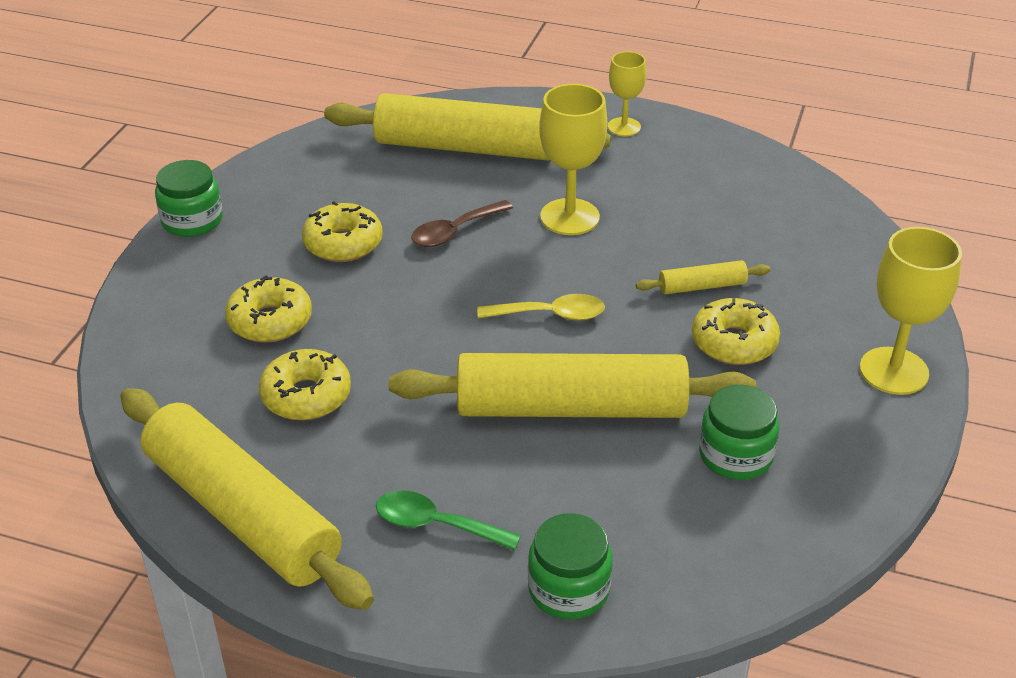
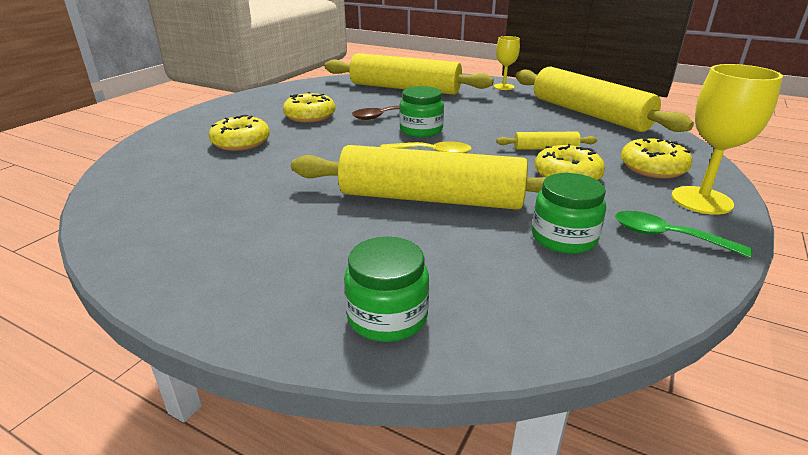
camera: 10 degrees right, 10 degrees down
(192, 221) = (226, 103): green jar -> green jar (421, 130)
(243, 513) = (142, 234): yellow rolling pin -> yellow rolling pin (589, 114)
(306, 396) = (239, 177): yellow donut -> yellow donut (652, 168)
(436, 524) = (290, 257): green spoon -> green spoon (667, 237)
(569, 217) = (459, 115): yellow goblet -> none

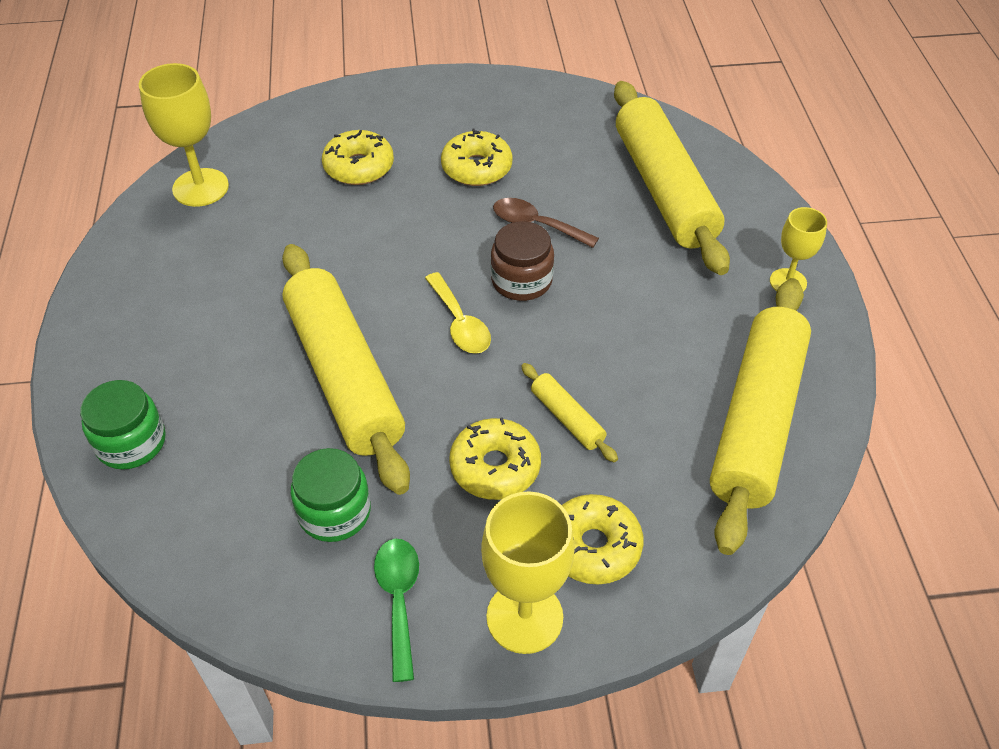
camera: 55 degrees right, 20 degrees up
(138, 198) = (200, 187): none -> yellow goblet
(421, 130) = (521, 280): green jar -> brown jar

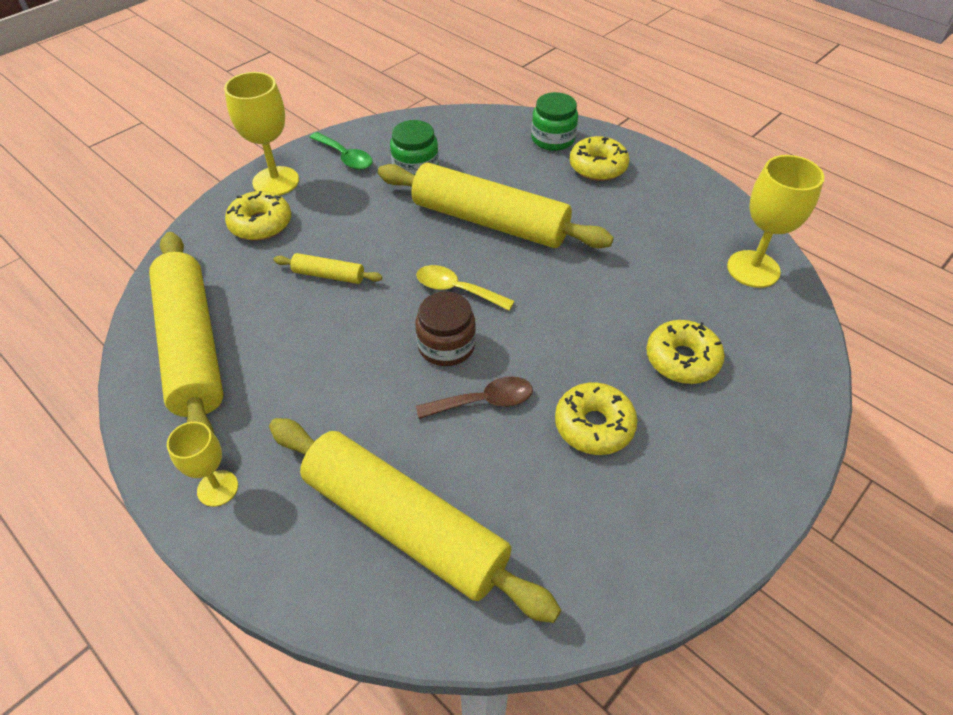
camera: 140 degrees right, 0 degrees up
(495, 467) = (350, 228): yellow donut -> yellow donut (597, 167)

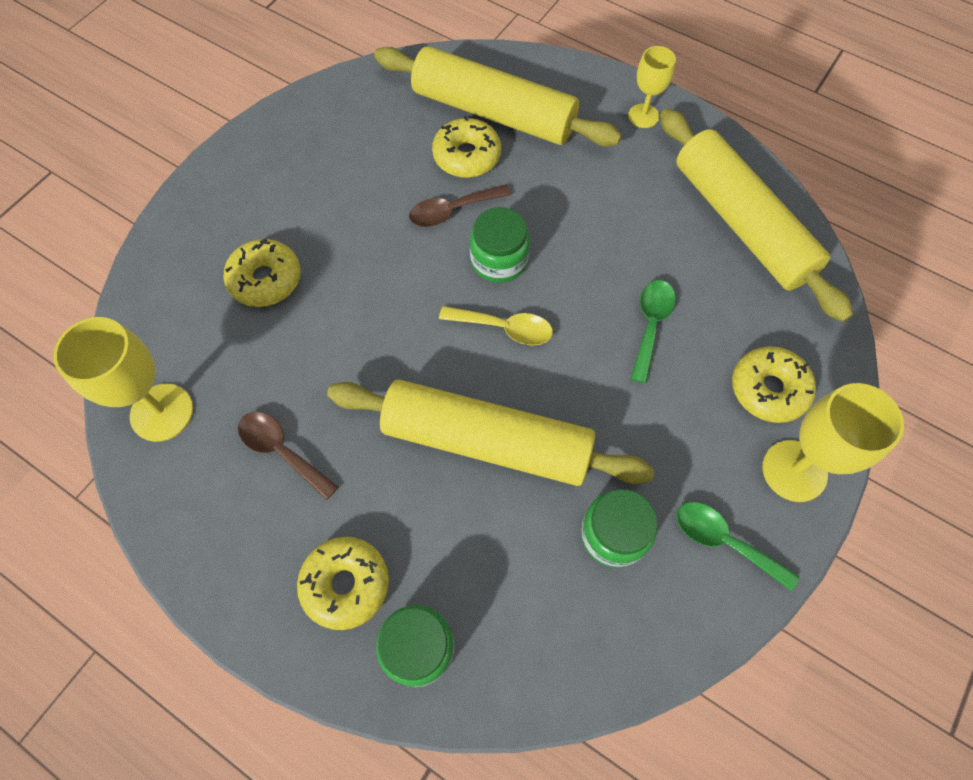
camera: 170 degrees right, 15 degrees up
(328, 275) = (651, 325): yellow rolling pin -> green spoon
(446, 345) = (499, 260): brown jar -> green jar
(594, 425) = (353, 204): yellow donut -> yellow donut (467, 156)
(648, 234) = (282, 451): none -> brown spoon

